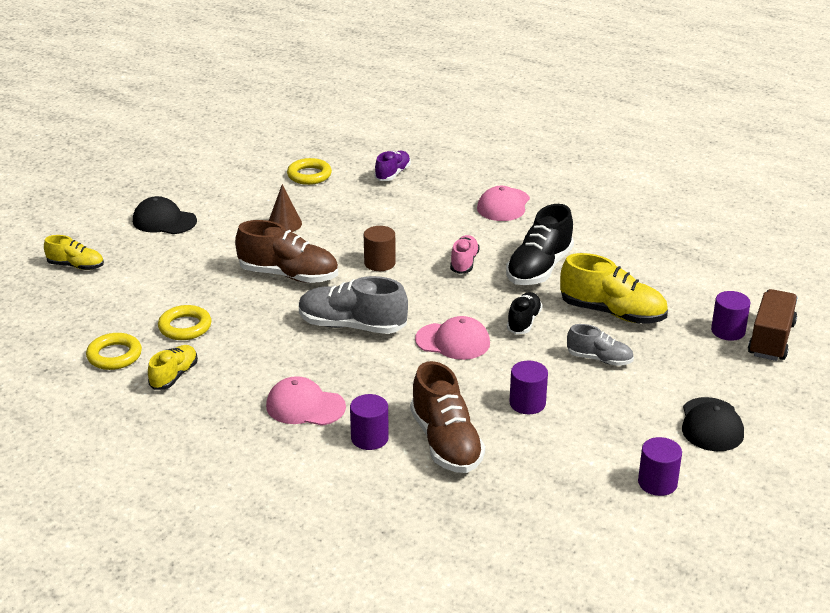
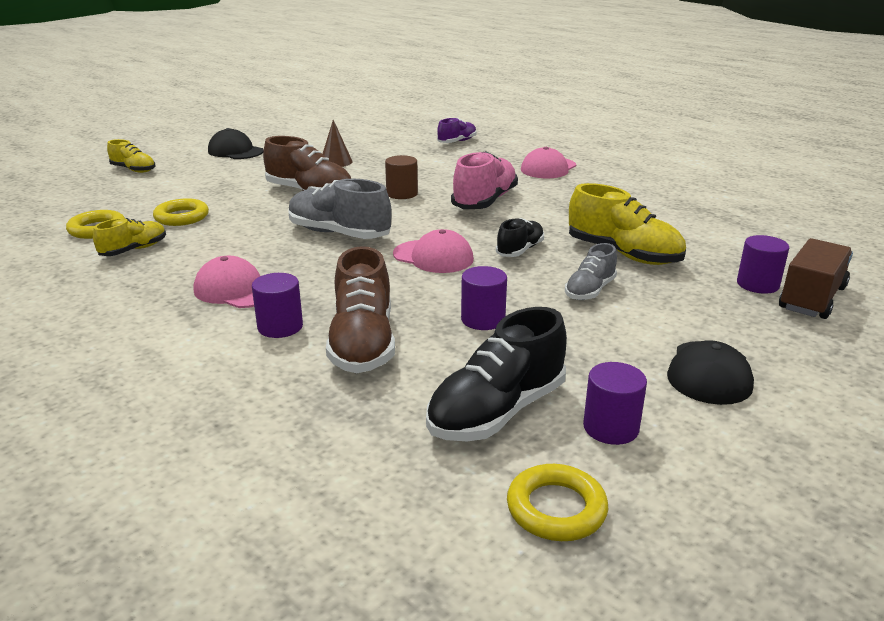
camera: 15 degrees right, 5 degrees down
(309, 175) = (383, 137): yellow ring -> yellow ring (556, 509)
(464, 263) = (484, 201): pink shoe -> pink shoe, size x1.72
(539, 269) = (559, 213): black shoe -> black shoe (497, 411)
(599, 359) = (590, 290): grey shoe -> grey shoe turned 90 degrees clockwise

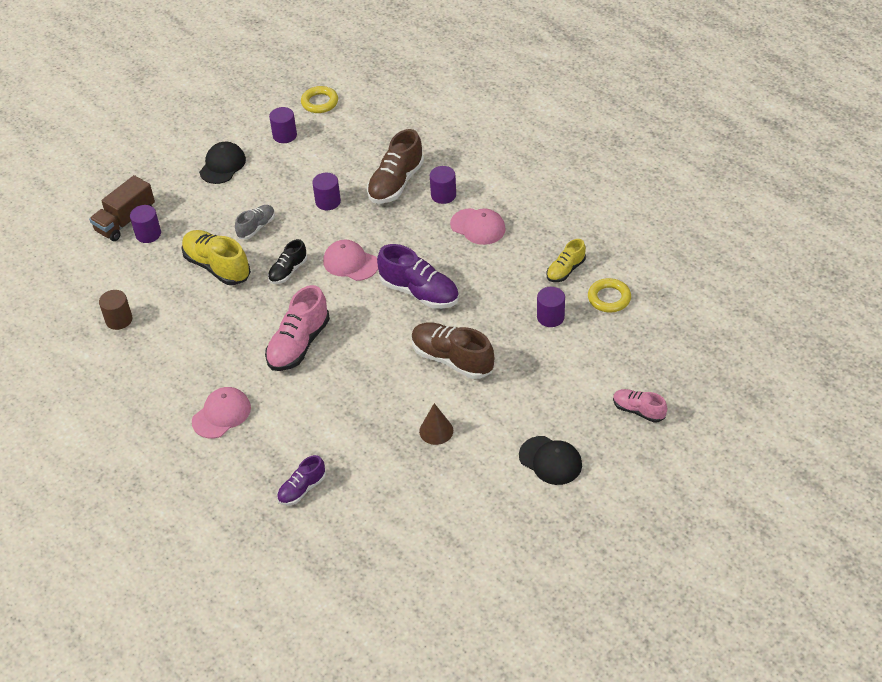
camera: 175 degrees left, 20 degrees up
(133, 170) = (638, 411): yellow shoe -> pink shoe
(182, 217) = (550, 317): yellow ring -> purple cylinder
(339, 234) = (419, 292): grey shoe -> purple shoe
(363, 343) = (396, 183): brown shoe -> brown shoe turned 150 degrees counterclockwise
(402, 194) = (369, 358): brown cylinder -> brown cylinder (119, 320)
(497, 411) = (333, 143): black shoe -> none

